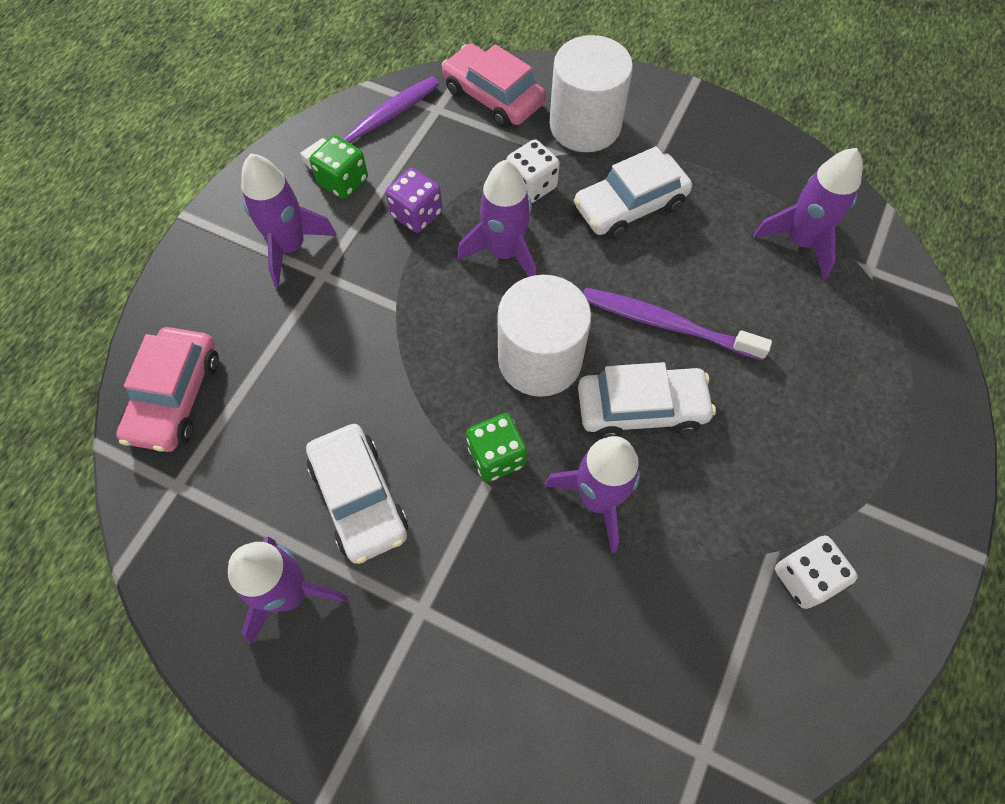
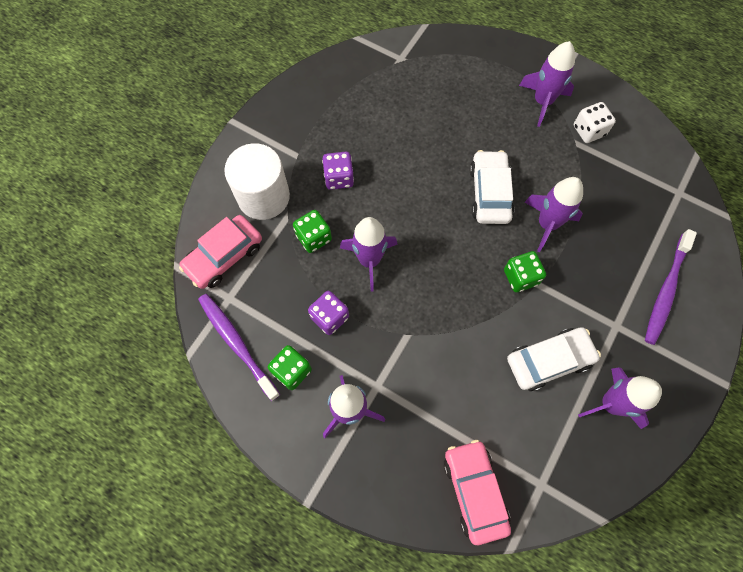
camera: 85 degrees left, 5 degrees up
(175, 397) = (474, 491): pink car -> pink car turned 120 degrees counterclockwise
(531, 186) = (314, 237): white dice -> green dice
(540, 360) = (454, 246): white cylinder -> none
(630, 206) = (339, 178): white car -> purple dice
(667, 324) = (432, 170): purple toothbrush -> purple toothbrush (666, 290)
(800, 242) = (377, 88): purple rocket -> purple rocket (542, 102)

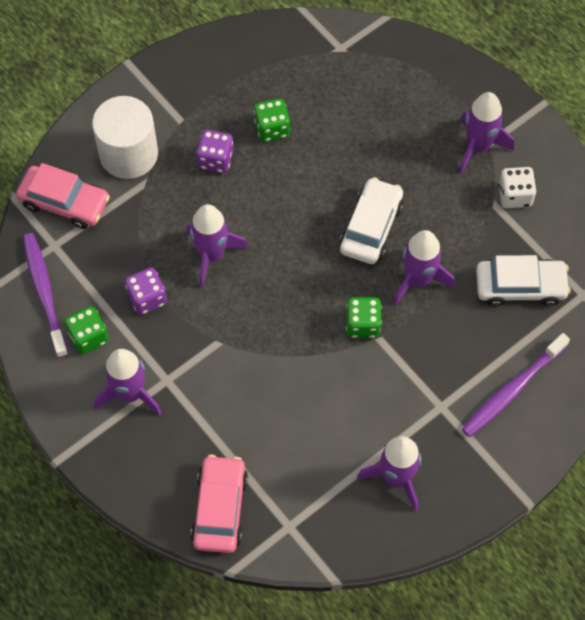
camera: 20 degrees right, 5 degrees down
(224, 256) = (65, 202): pink car -> pink car turned 135 degrees counterclockwise
(314, 237) = (164, 213): green dice -> green dice (272, 128)
(549, 361) = (352, 416): white car -> white car (520, 286)

